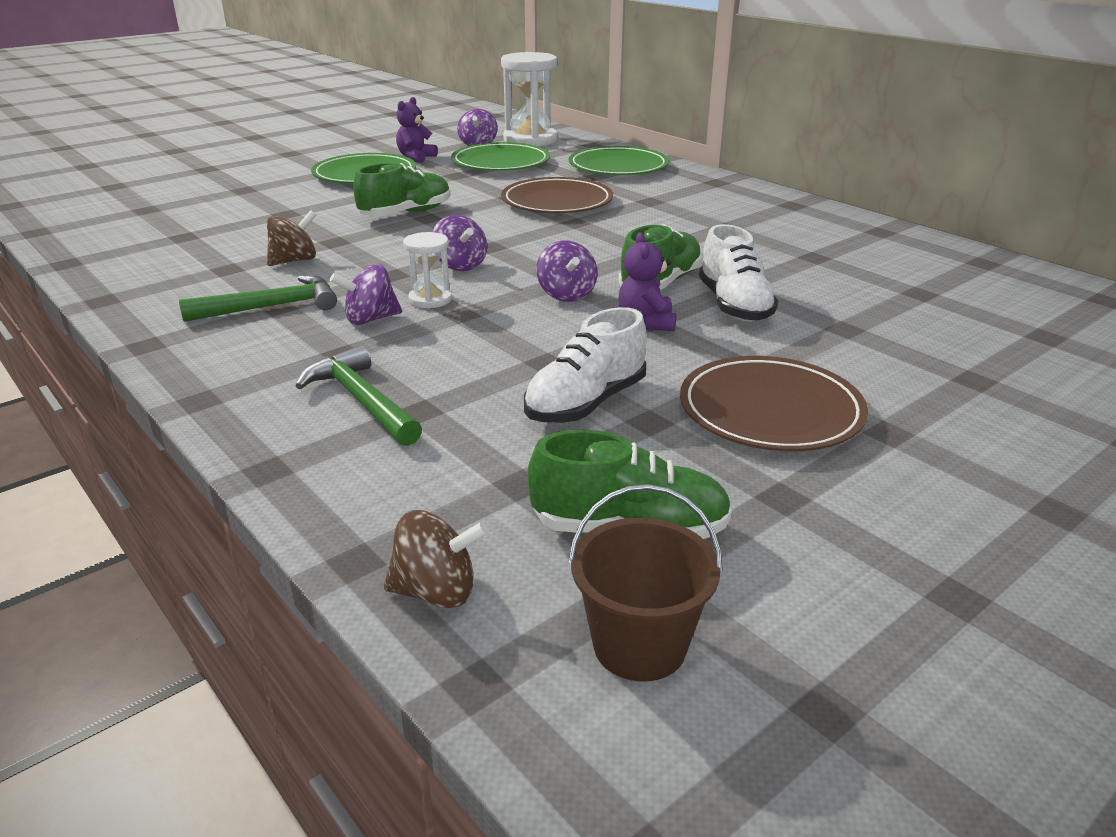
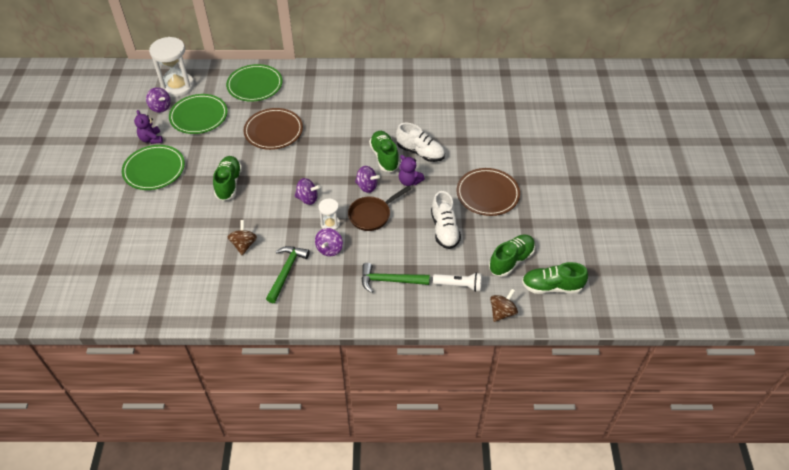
camera: 50 degrees left, 20 degrees up
(449, 486) = (459, 285): none -> white flashlight
(508, 323) = (372, 215): none -> brown pan
(639, 645) = (552, 287): brown bucket -> green shoe

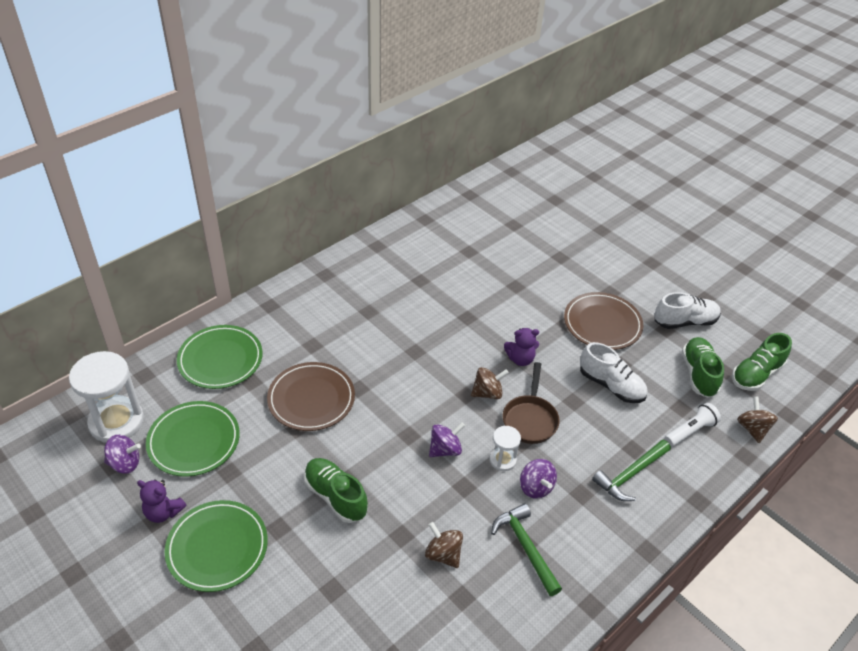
camera: 45 degrees left, 5 degrees down
(367, 186) = (487, 393): purple spinning top -> brown spinning top
(384, 157) = (465, 350): green shoe -> none
(420, 152) = (493, 322): white shoe -> white shoe (684, 322)

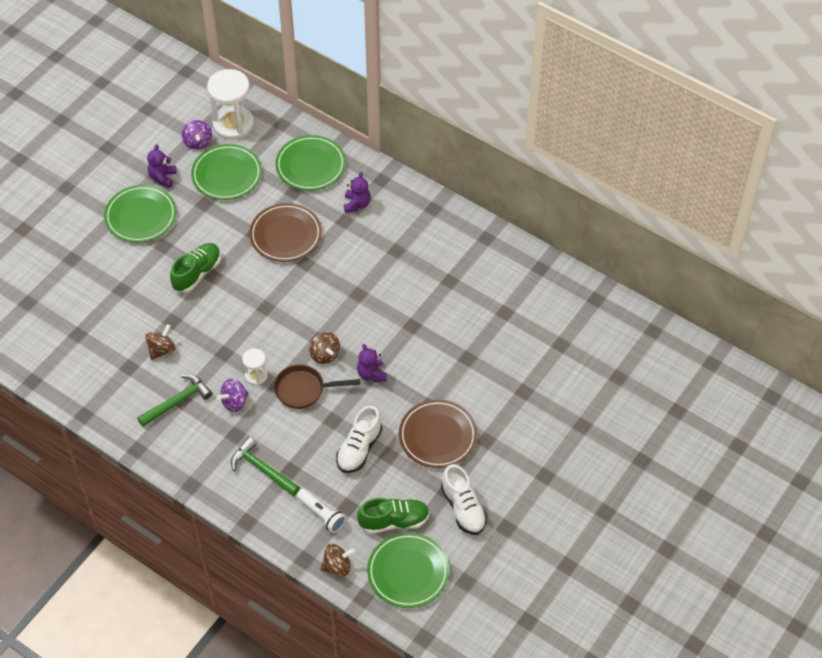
camera: 80 degrees right, 10 degrees up
(294, 331) = (357, 204): none -> purple teddy bear
(445, 449) = (257, 334): purple spinning top -> none
(756, 374) = (408, 572): green shoe -> green plate

